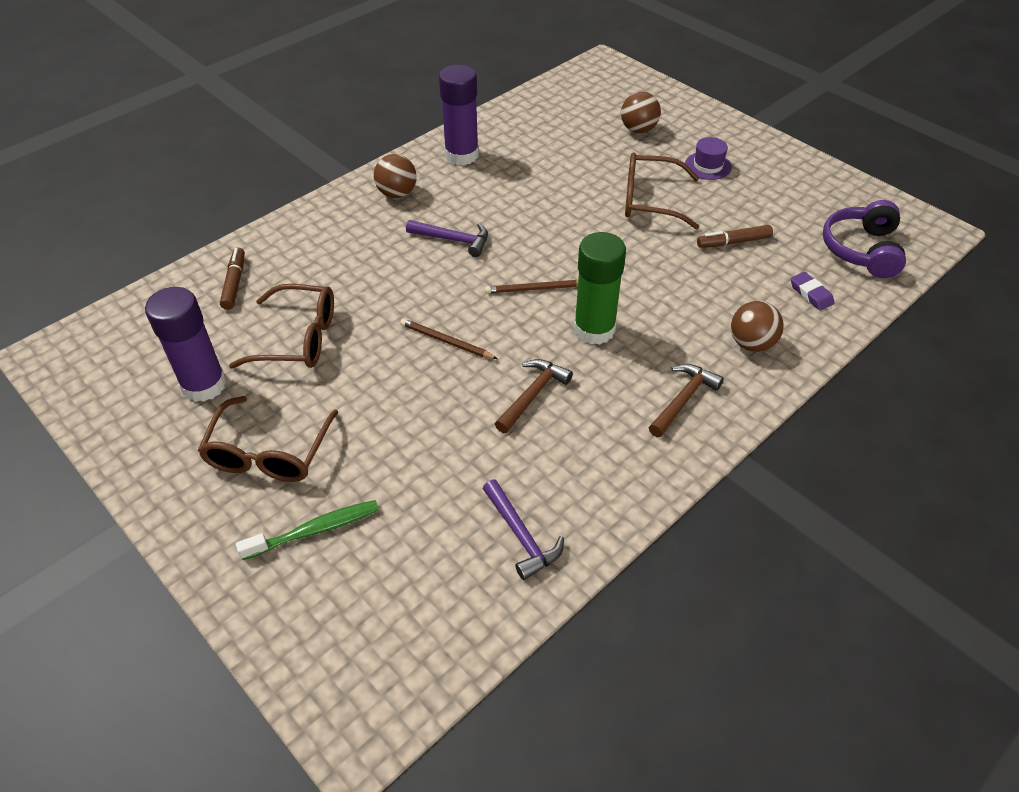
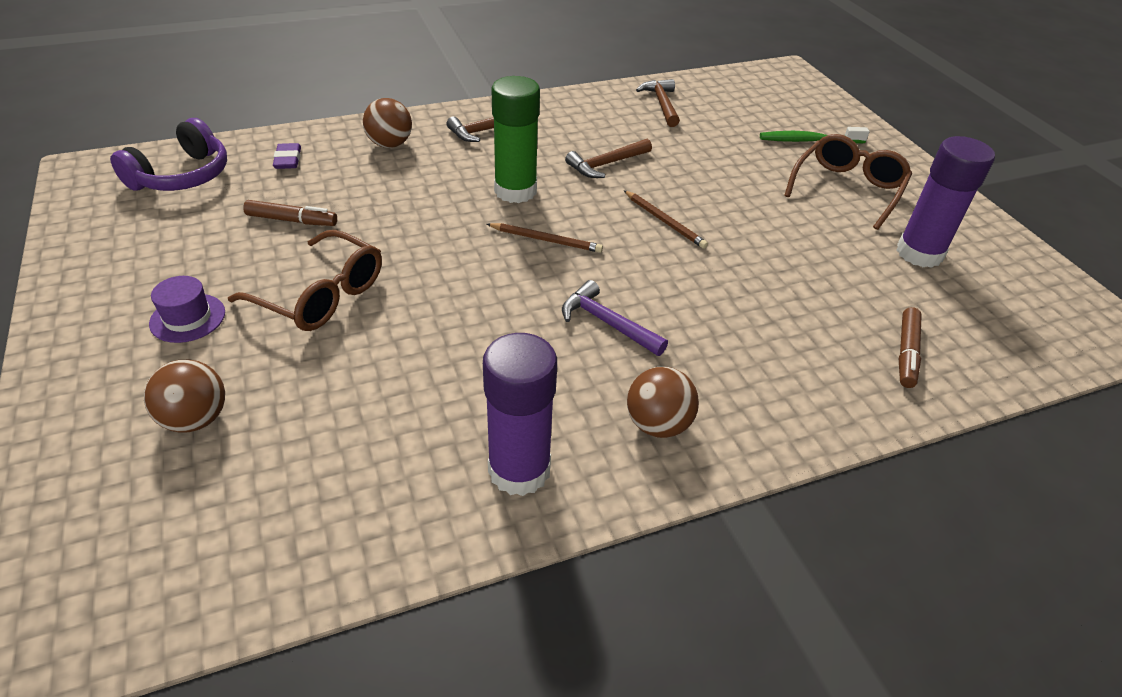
camera: 160 degrees left, 5 degrees down
(299, 338) = (821, 267): brown glasses -> none
(521, 536) = (661, 104): purple hammer -> brown hammer

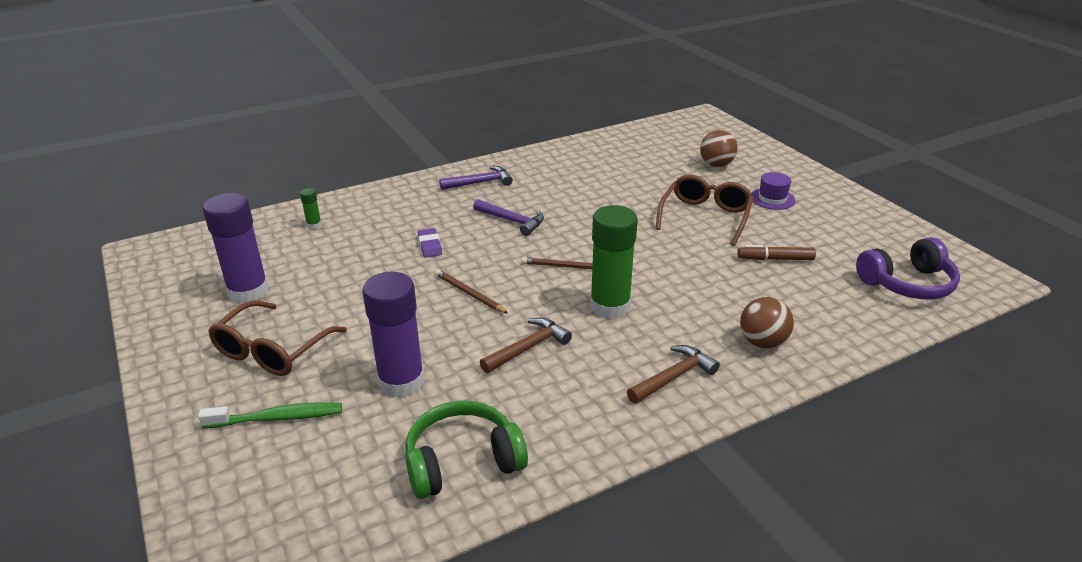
camera: 175 degrees right, 10 degrees down
(182, 176) = (907, 284): purple headphones -> purple headphones turned 135 degrees counterclockwise
(288, 159) = (840, 311): purple eraser -> purple eraser (430, 246)
(321, 295) = (705, 217): brown glasses -> brown glasses turned 90 degrees clockwise
(519, 470) = (549, 163): purple glue stick -> purple glue stick (401, 381)
(657, 424) = (480, 182): brown ball -> purple hammer
(661, 104) = (462, 461): brown hammer -> green headphones
(906, 353) = (314, 225): brown marker -> green glue stick

